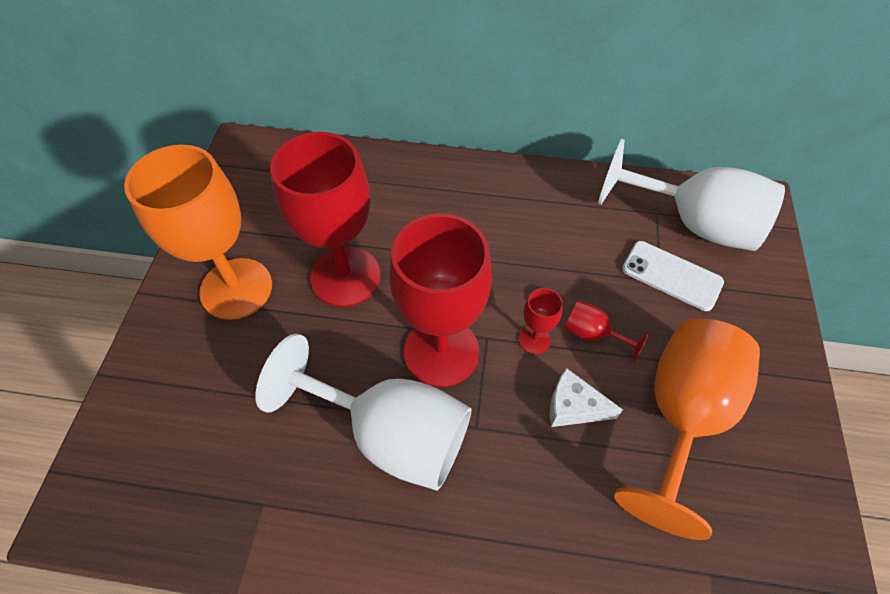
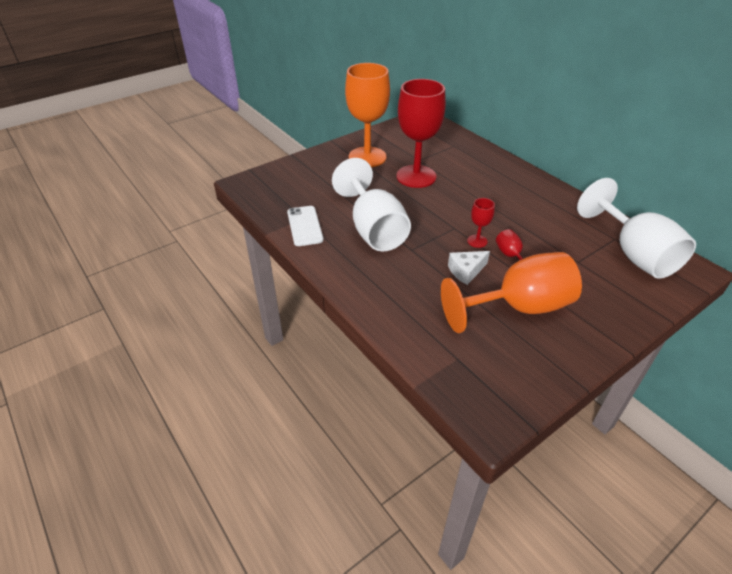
camera: 45 degrees right, 15 degrees down
(441, 352) = (427, 220): red goblet -> none
(573, 406) = (466, 271): white cheese -> white cheese turned 90 degrees counterclockwise
(671, 275) = (588, 263): white phone -> white phone (305, 226)

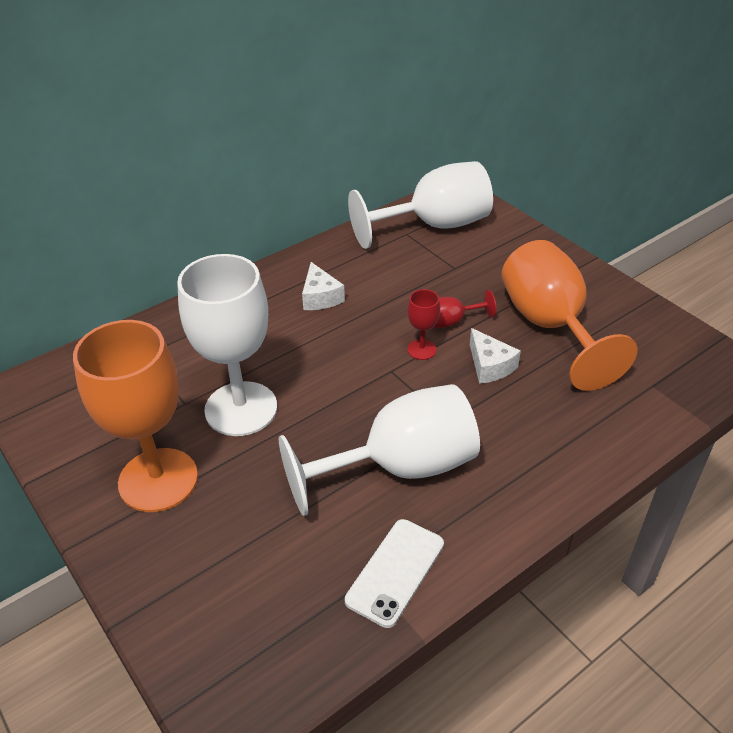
camera: 90 degrees left, 0 degrees up
(305, 226) = (395, 572): white phone -> white phone turned 45 degrees counterclockwise
(416, 176) = (241, 409): red goblet -> white goblet
(521, 200) = (320, 297): none -> white cheese

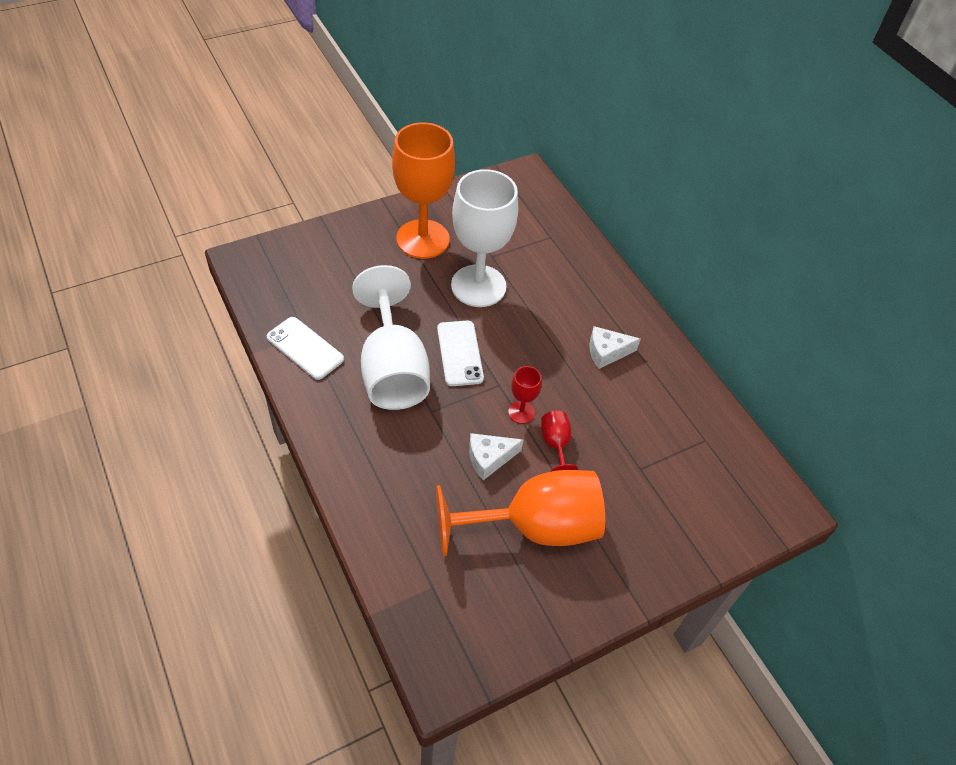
camera: 95 degrees right, 10 degrees up
(355, 410) = (459, 353): none -> white phone
(434, 226) = (719, 469): white goblet -> none

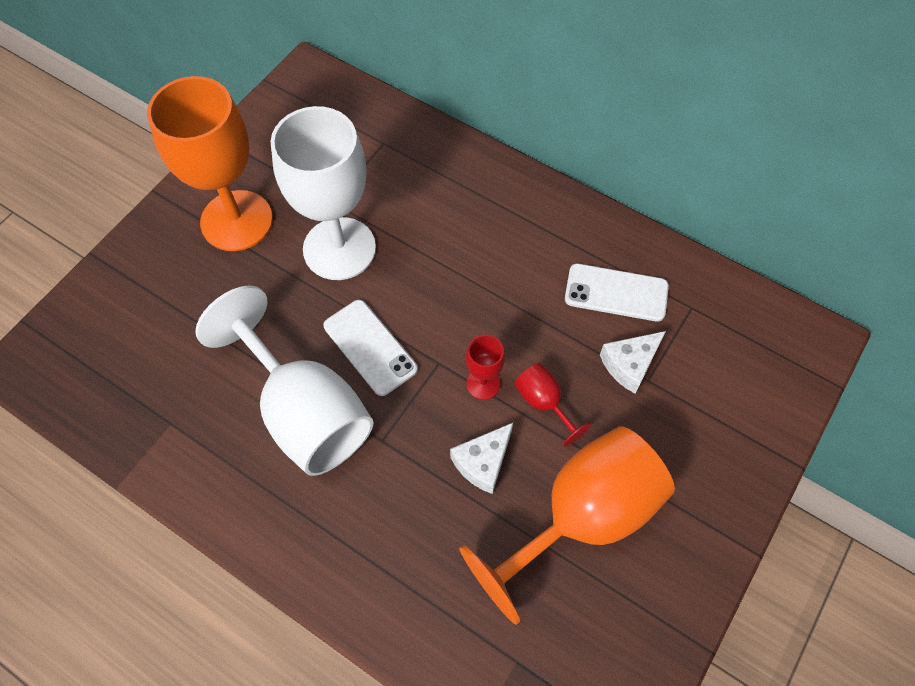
camera: 25 degrees left, 10 degrees up
(305, 348) = (181, 443): white phone -> white phone (616, 293)
(606, 352) = (530, 257): white cheese -> white cheese (629, 364)

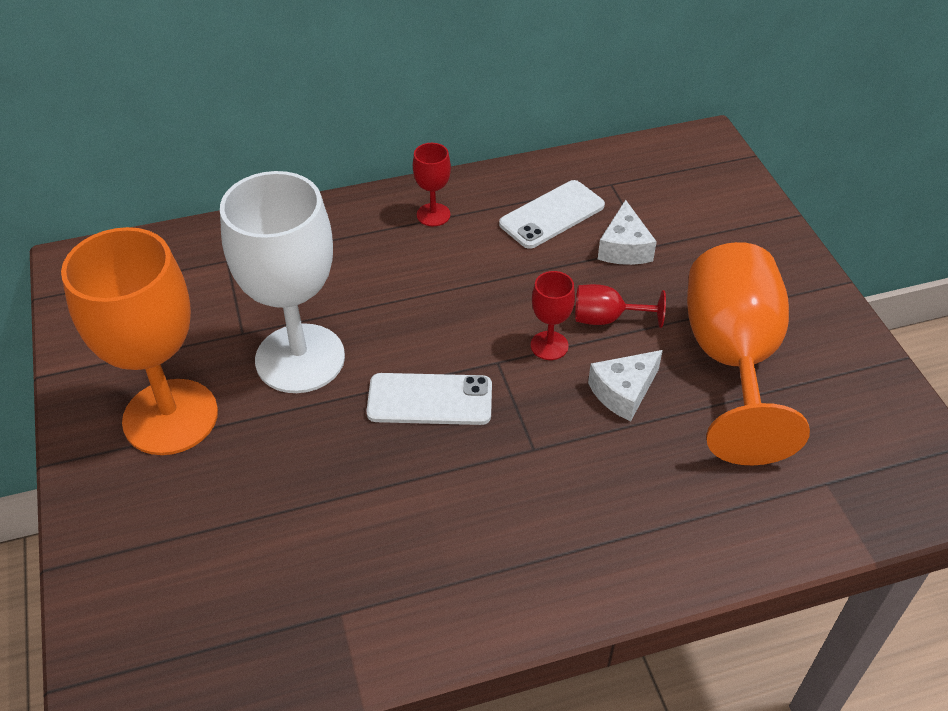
camera: 50 degrees left, 15 degrees down
(305, 412) = (445, 489): white goblet -> none
(483, 462) = (623, 392): white cheese -> white cheese turned 60 degrees clockwise
(540, 221) = (433, 215): none -> red goblet

